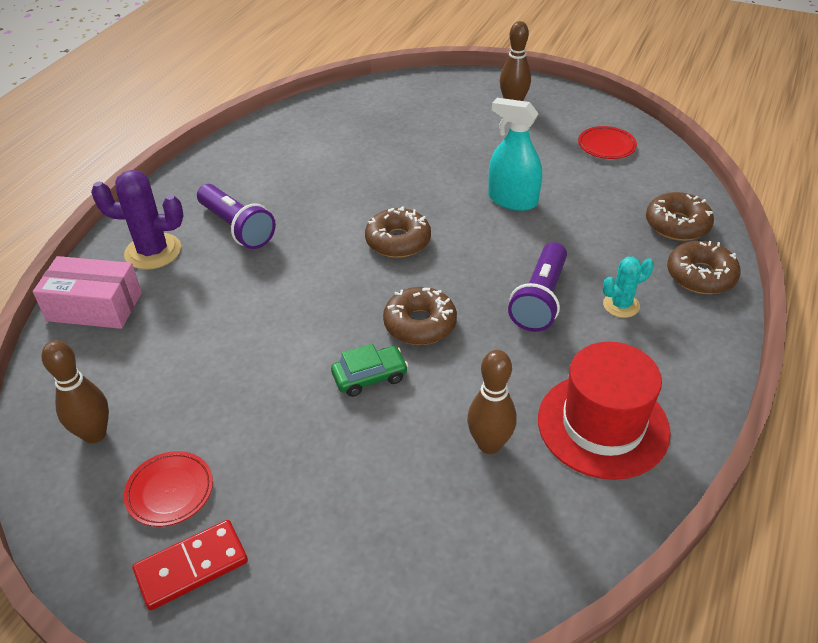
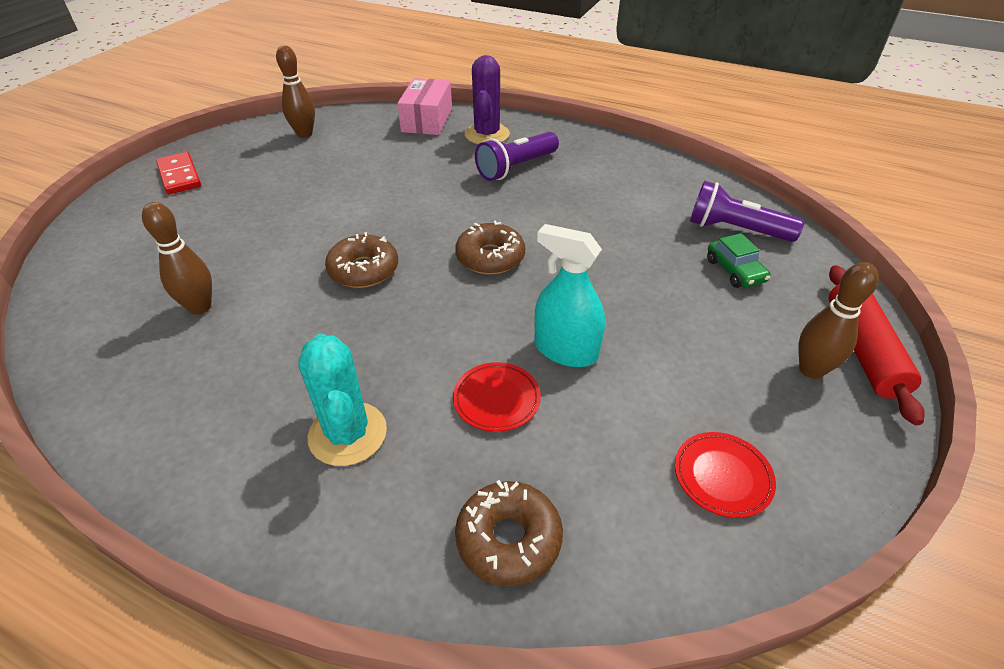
camera: 90 degrees right, 0 degrees up
(170, 491) = (242, 163): red plate -> red plate (496, 400)
(370, 377) = (308, 241): green car -> green car (735, 271)
(491, 84) = (862, 349): none -> red rolling pin
(512, 200) = (565, 350): turquoise spray bottle -> turquoise spray bottle turned 90 degrees counterclockwise
(540, 299) = (376, 359): purple flashlight -> purple flashlight (735, 230)
(603, 425) = (179, 389): red hat -> none
(621, 305) = (348, 434): turquoise cactus -> turquoise cactus, size x1.68
(700, 276) = (384, 544): brown donut -> none

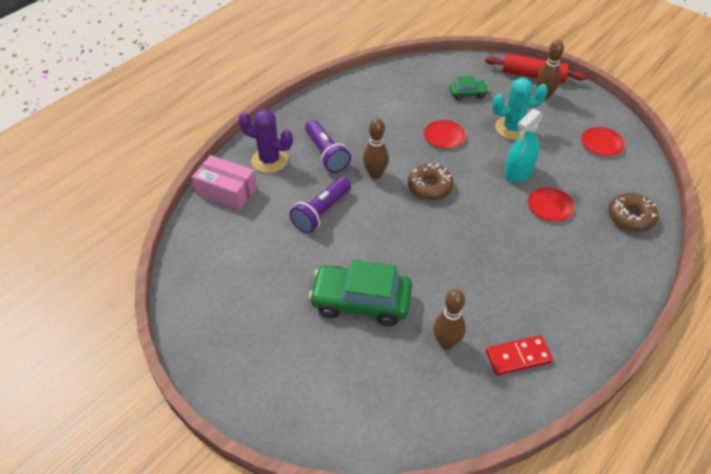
camera: 75 degrees left, 5 degrees up
(179, 176) = (249, 371): red domino -> red domino (518, 357)
(271, 229) = (361, 302): none -> green car
(304, 134) = (211, 276): brown bowling pin -> brown bowling pin (375, 174)
(348, 434) = (567, 268): turquoise cactus -> turquoise cactus (512, 128)
(363, 270) = (426, 250): brown donut -> none
(610, 258) = (444, 136): none -> red plate
(735, 230) = (431, 81): purple flashlight -> purple flashlight (321, 213)

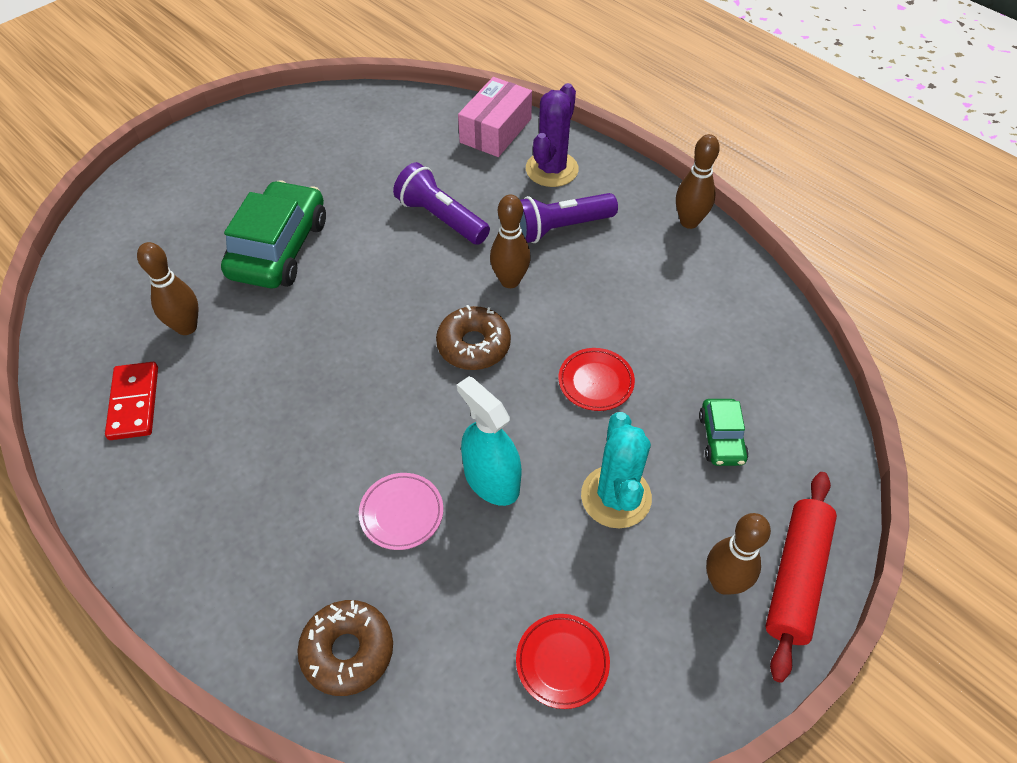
camera: 95 degrees right, 5 degrees up
(316, 100) = (689, 222): none -> brown bowling pin
(550, 206) = (401, 513): red plate -> pink plate

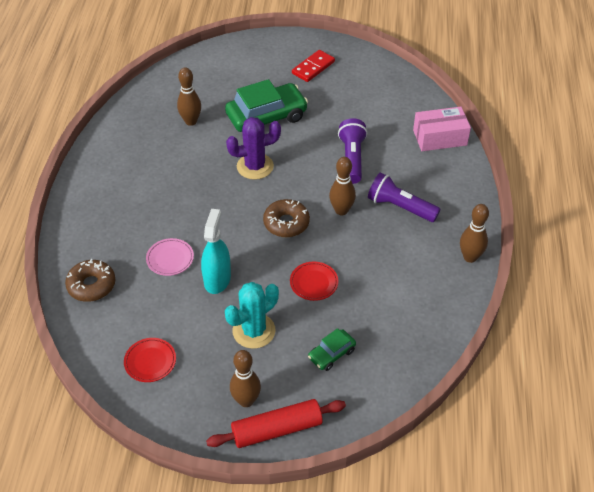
camera: 50 degrees right, 5 degrees down
(134, 403) = (138, 135): red domino -> red domino (313, 67)
(551, 169) = (439, 177): purple cactus -> purple cactus (255, 166)

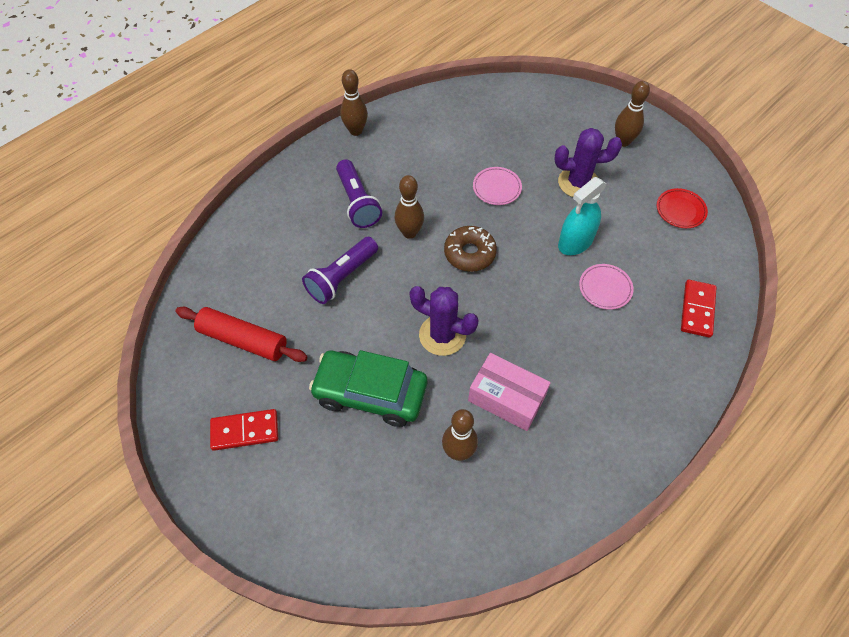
camera: 140 degrees left, 10 degrees up
(91, 285) = (697, 310): brown donut -> red domino
(254, 331) = (578, 183): turquoise cactus -> purple cactus
(277, 429) = (615, 114): red rolling pin -> red rolling pin (243, 340)
(314, 283) = (497, 188): red plate -> pink plate
(331, 354) = (533, 133): green car -> none
(440, 137) = (239, 242): pink box -> pink box (506, 398)

